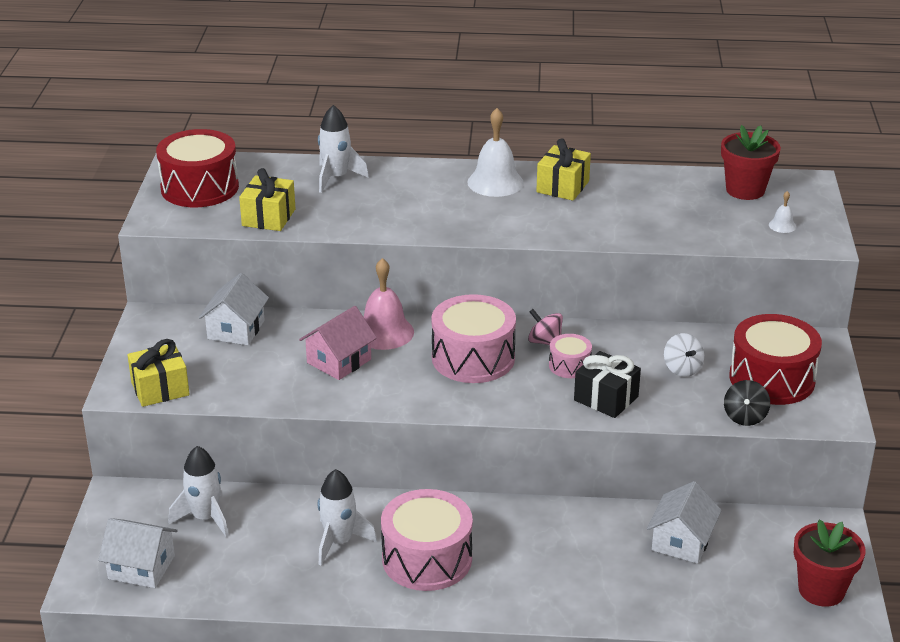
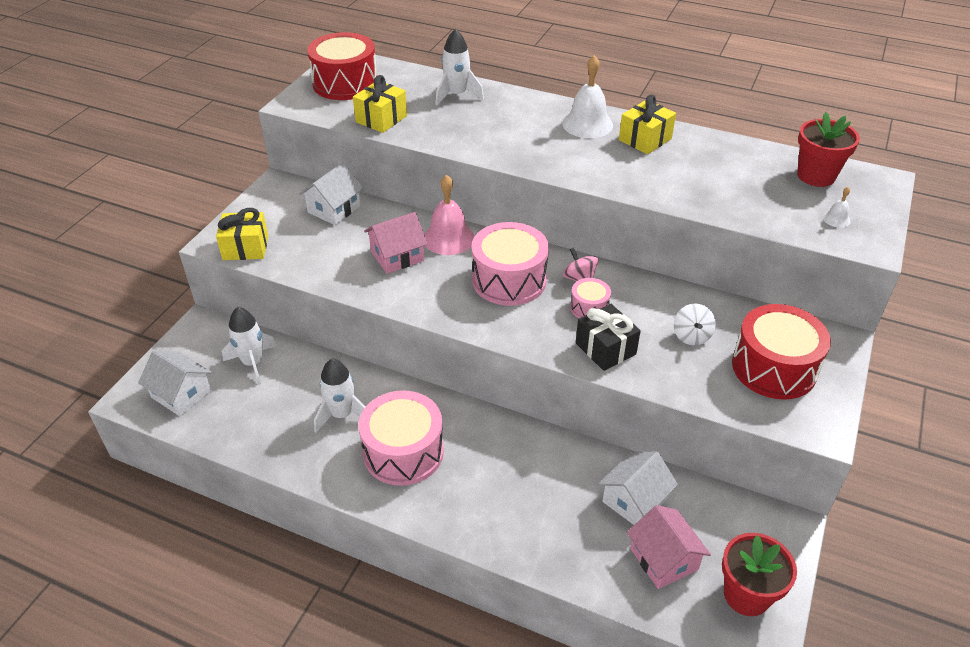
camera: 20 degrees right, 10 degrees up
(733, 582) = (664, 559): none -> pink house
(745, 417) = (728, 402): black spinning top -> none

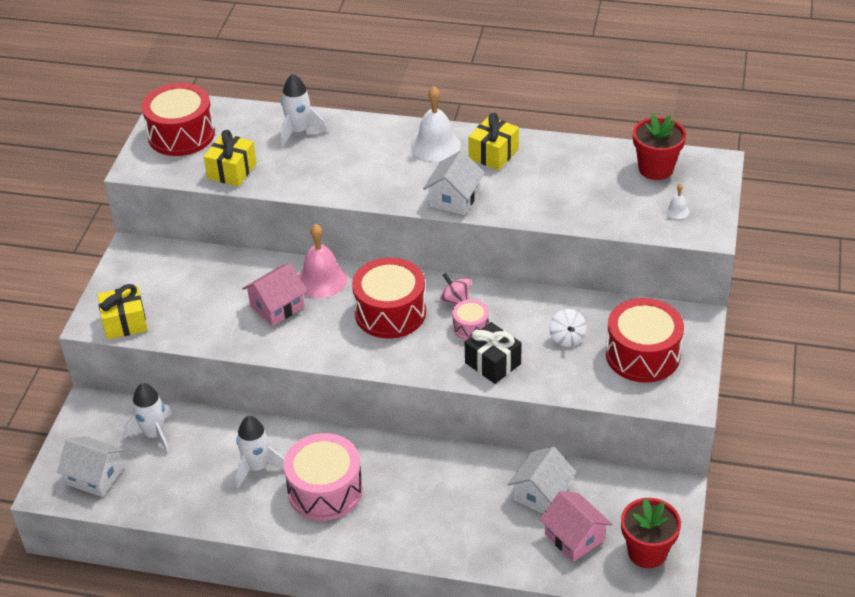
camera: 10 degrees left, 0 degrees up
(334, 209) = (199, 268): white house -> white house (454, 198)
(509, 280) = (390, 312): pink drum -> red drum

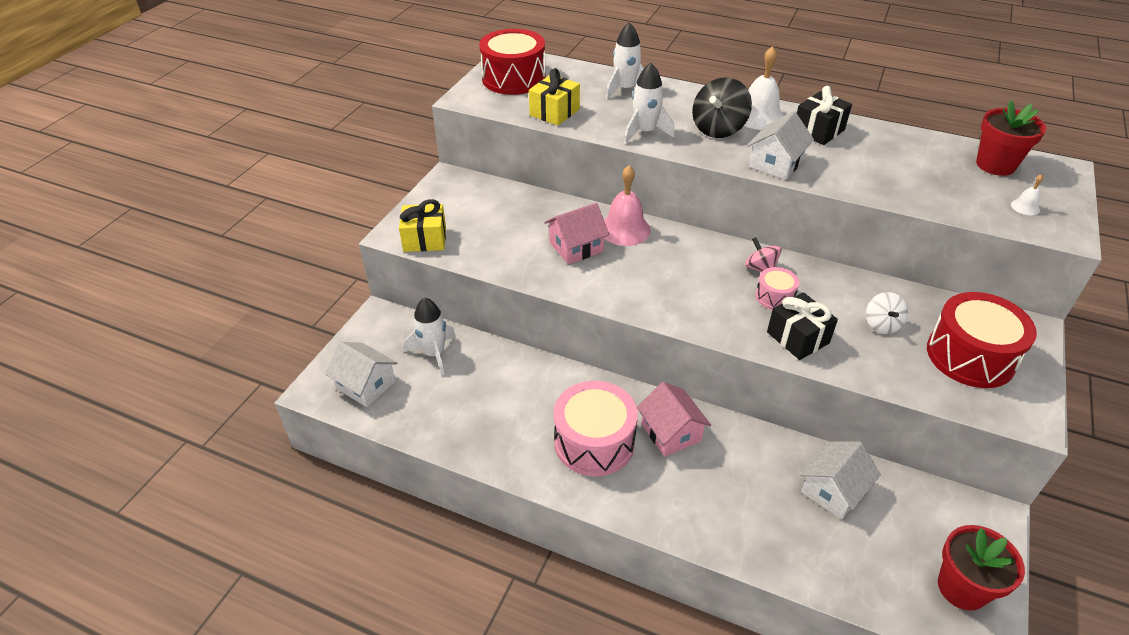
camera: 10 degrees right, 0 degrees up
(257, 467) = (528, 405): white rocket -> white rocket (645, 132)
(390, 312) = (690, 270): red drum -> none
(397, 166) = (718, 129): none -> black spinning top
(493, 154) = (818, 131): yellow gift -> black gift
(574, 537) = (872, 551): pink house -> pink house (671, 432)

